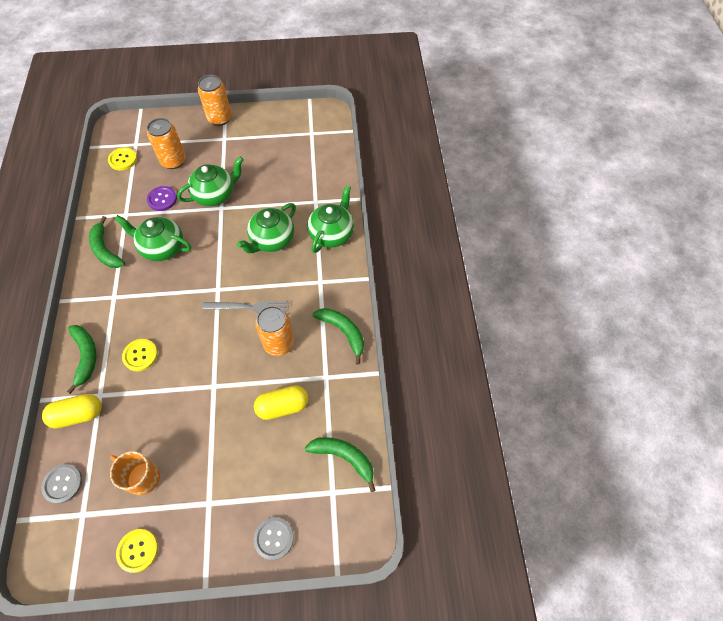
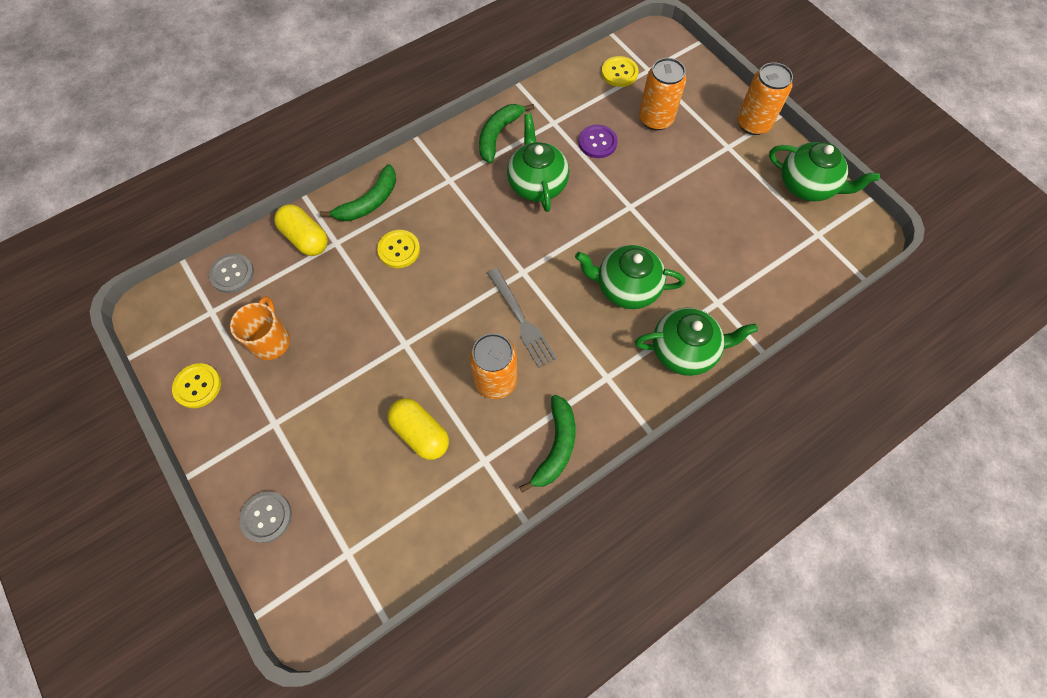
camera: 60 degrees right, 5 degrees up
(215, 195) = (643, 189): green teapot -> green teapot (807, 186)
(344, 457) = (395, 543): green banana -> none

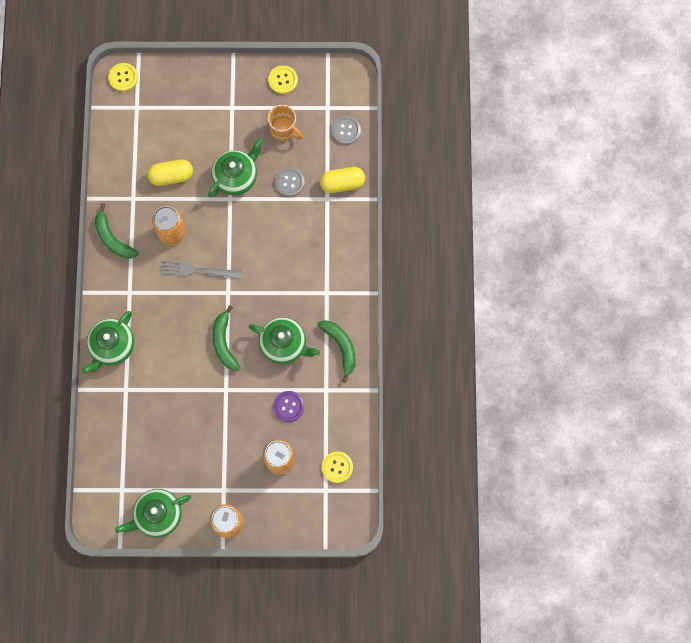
camera: 125 degrees right, 10 degrees up
(266, 517) = (183, 80): grey button -> grey button (289, 182)
(369, 202) = (343, 234): green banana -> green banana (224, 342)
(399, 250) = (295, 231): yellow button -> yellow button (123, 77)
(626, 287) = (173, 344): green teapot -> green teapot (236, 177)

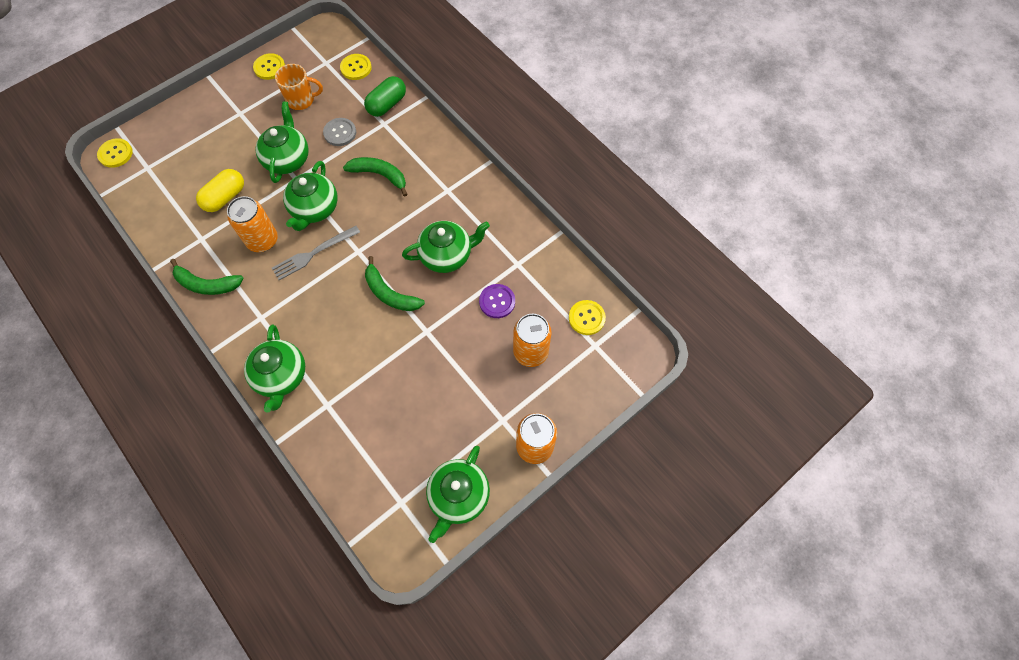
camera: 40 degrees left, 10 degrees down
(224, 235) = (315, 209): none -> green teapot
(341, 347) = (499, 221): green banana -> green banana (380, 175)
(342, 183) = (387, 104): yellow capsule -> green capsule
(346, 130) = (356, 68): grey button -> yellow button

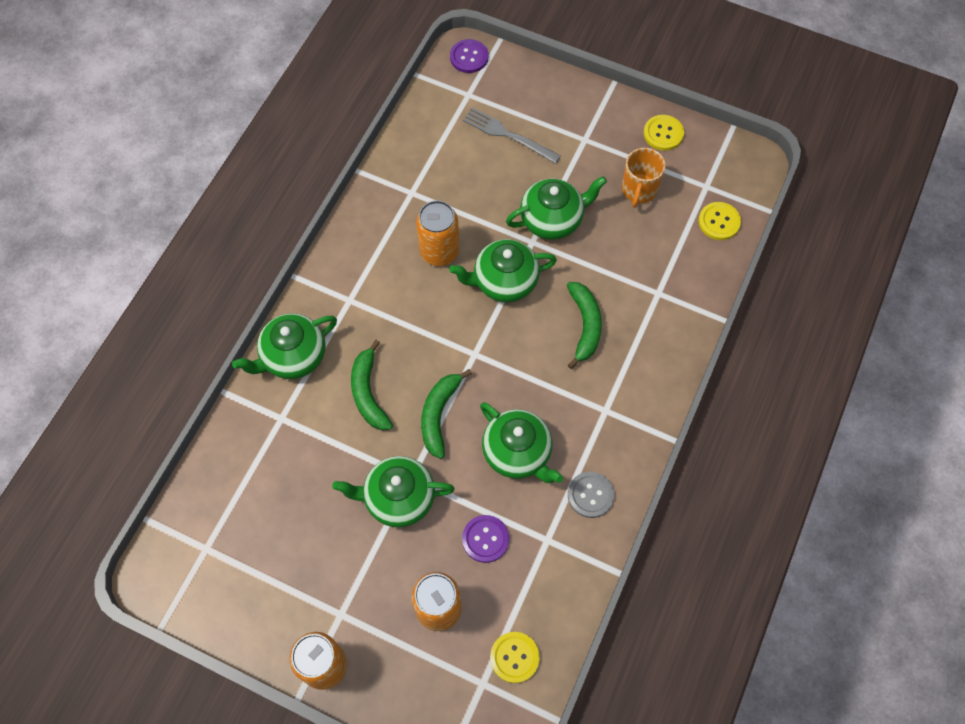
camera: 65 degrees right, 0 degrees up
(115, 154) = (469, 57): yellow button -> purple button
(206, 284) = (362, 228): green banana -> green banana (368, 392)
(225, 197) = (472, 186): yellow capsule -> none
(301, 100) = (639, 190): orange mug -> orange mug turned 45 degrees clockwise
(313, 254) = (448, 310): grey fork -> grey fork (507, 135)
(340, 133) = (618, 253): grey button -> grey button (590, 495)
(387, 104) = (687, 282): green capsule -> none
(458, 496) = (235, 606): green teapot -> green teapot (398, 498)

